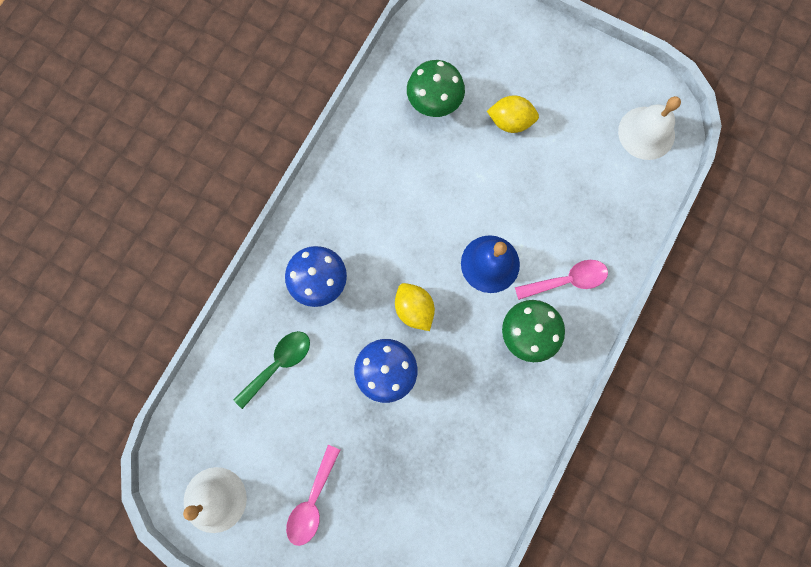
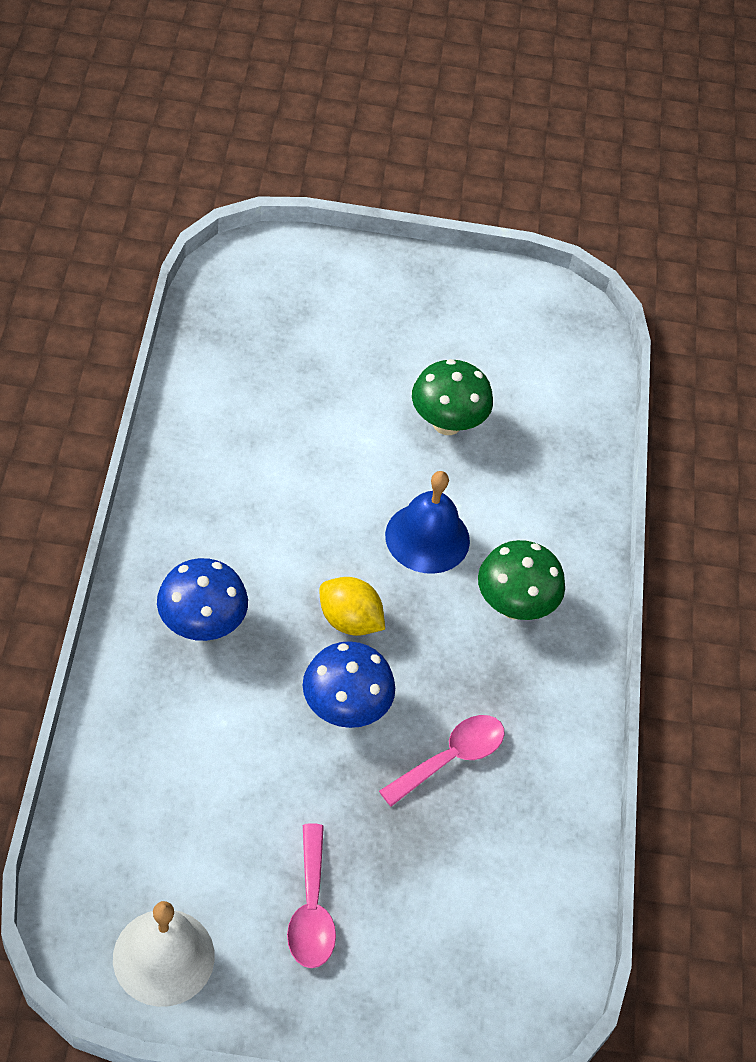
camera: 30 degrees left, 25 degrees down
(279, 364) = (186, 746): green spoon -> none
(434, 103) = (268, 372): green mushroom -> green mushroom (447, 423)
(510, 122) = (379, 369): yellow lemon -> none
(567, 280) = (536, 529): pink spoon -> pink spoon (451, 758)
(646, 133) = (556, 338): white bell -> none

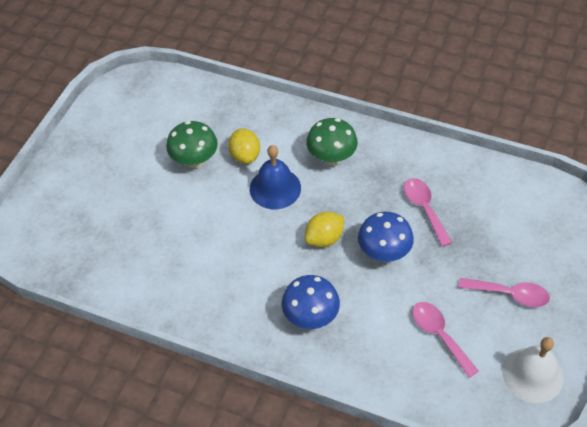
camera: 65 degrees left, 0 degrees up
(208, 808) = (439, 335): none -> pink spoon
(478, 486) = (245, 156): none -> yellow lemon

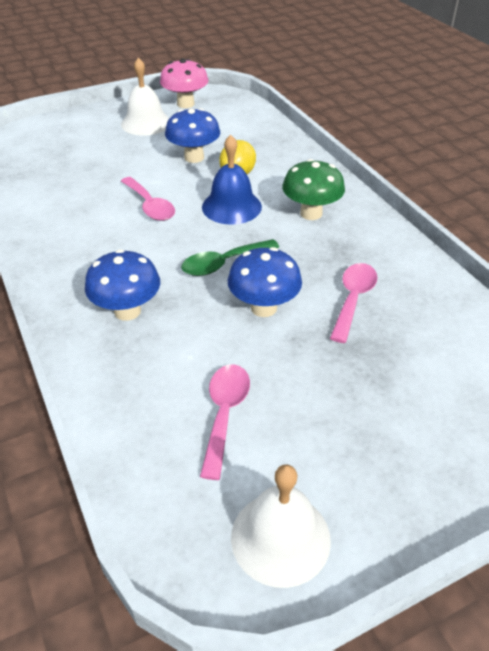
camera: 40 degrees right, 10 degrees down
(112, 150) = (146, 123): none -> white bell
(118, 108) = (185, 104): none -> pink mushroom
(194, 161) = (194, 157): green mushroom -> blue mushroom
(324, 238) = (223, 263): yellow lemon -> green spoon
(510, 294) = (355, 434): pink spoon -> pink spoon (150, 206)

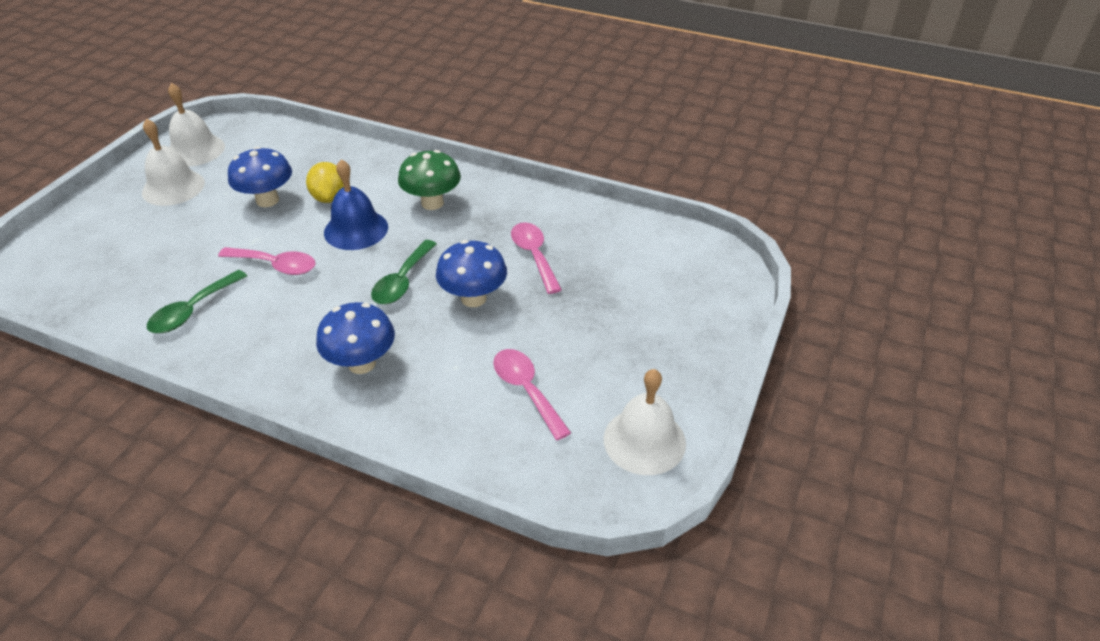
camera: 40 degrees left, 0 degrees up
(67, 211) = (192, 310): none -> green spoon
(185, 104) = (195, 150): pink mushroom -> white bell

